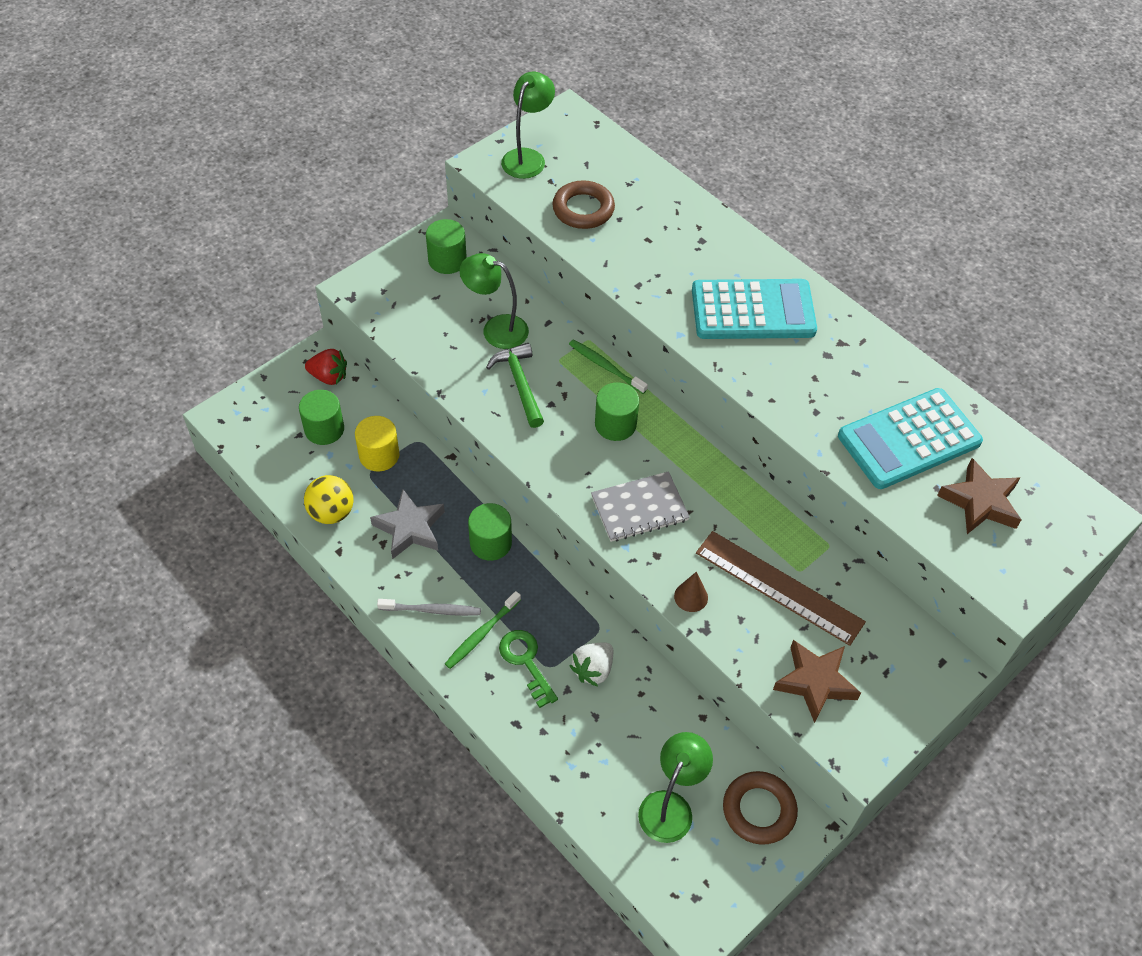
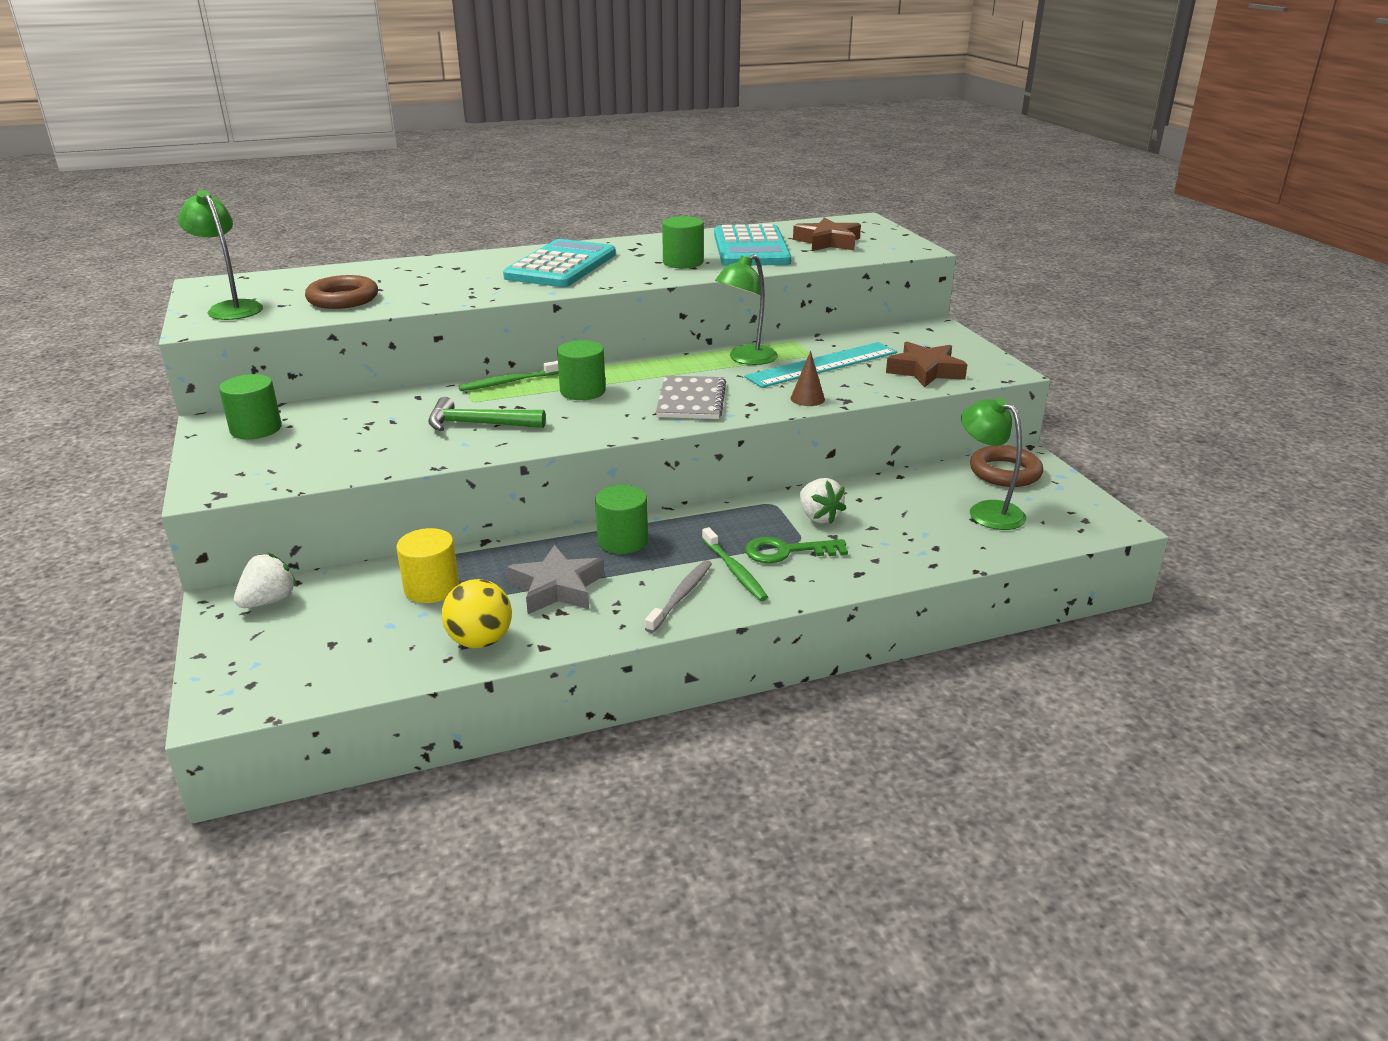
camera: 65 degrees left, 25 degrees down
(324, 429) = (346, 621): green cylinder -> green cylinder (683, 262)
(329, 376) = (269, 601): red strawberry -> white strawberry
(496, 329) = (390, 422): green lamp -> green lamp (746, 359)
(779, 587) = (822, 364): brown ruler -> turquoise ruler

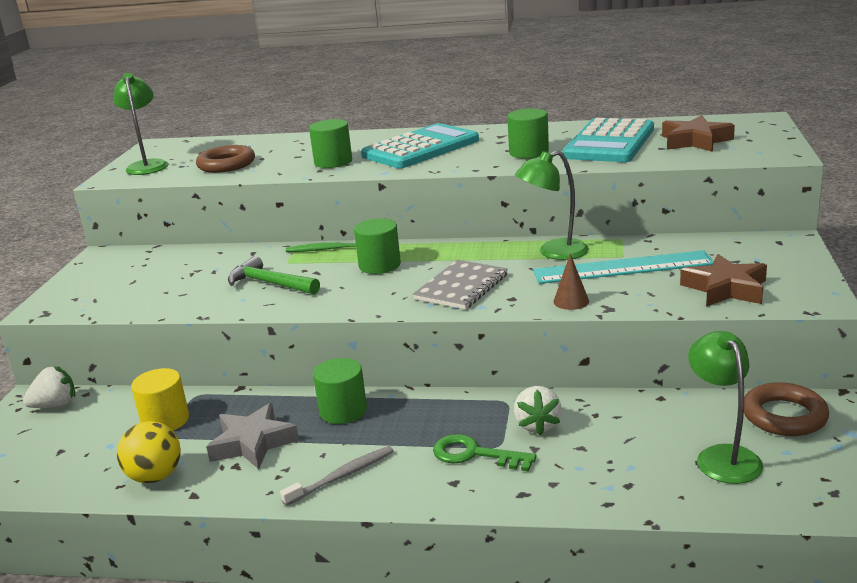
camera: 30 degrees right, 5 degrees down
(256, 429) = (120, 264): green cylinder -> green cylinder (333, 162)
(735, 571) = (410, 463): green toothbrush -> none

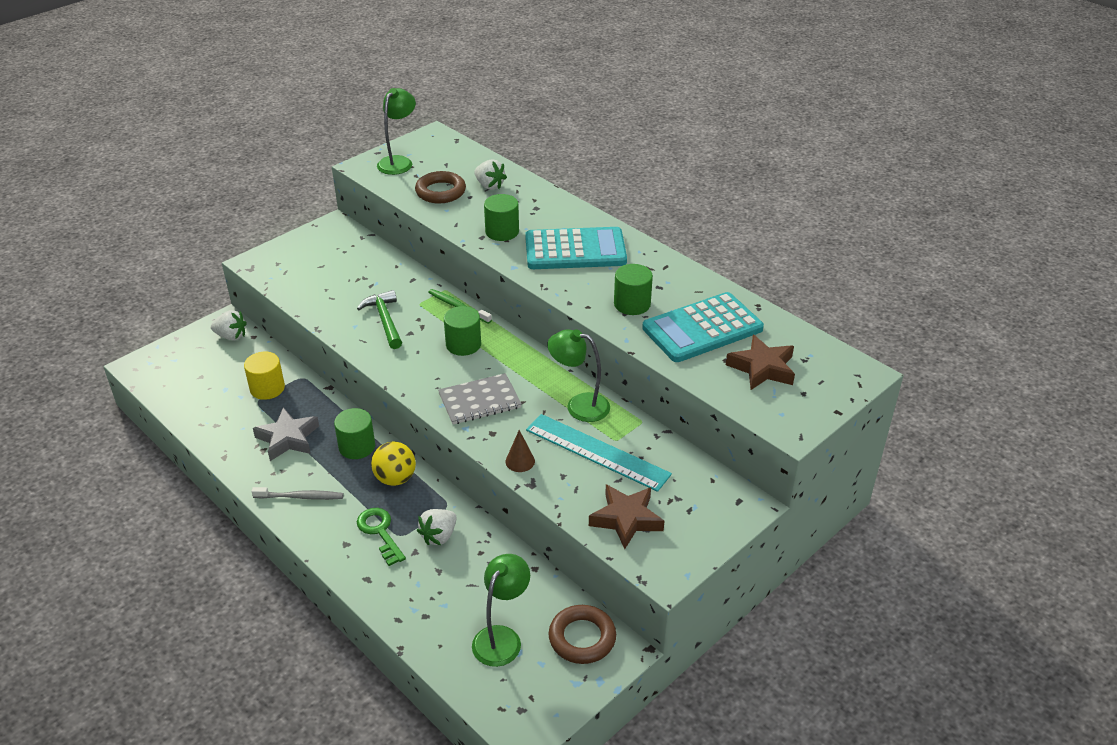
camera: 35 degrees right, 15 degrees up
(155, 476) = (221, 430): yellow ball -> yellow ball (395, 478)
(269, 148) = (489, 185): none -> white strawberry

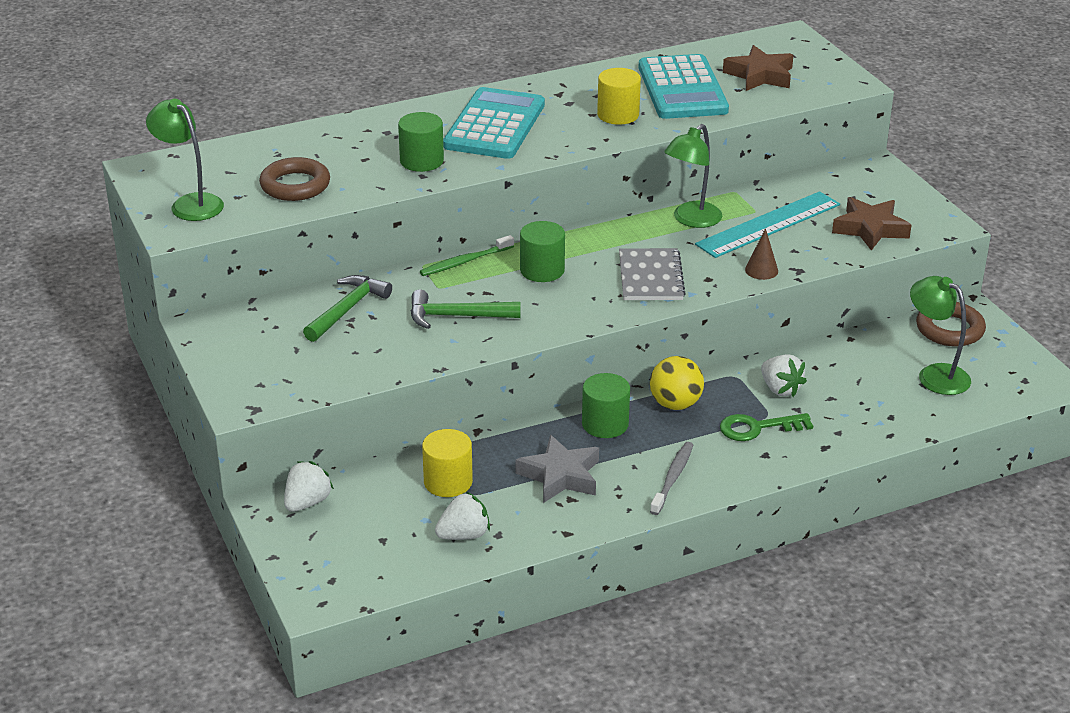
camera: 70 degrees left, 5 degrees down
(375, 273) = (348, 309): none -> green hammer
(489, 185) = (310, 151): white strawberry -> white strawberry (464, 535)
(632, 304) = (618, 115): green cylinder -> yellow cylinder

